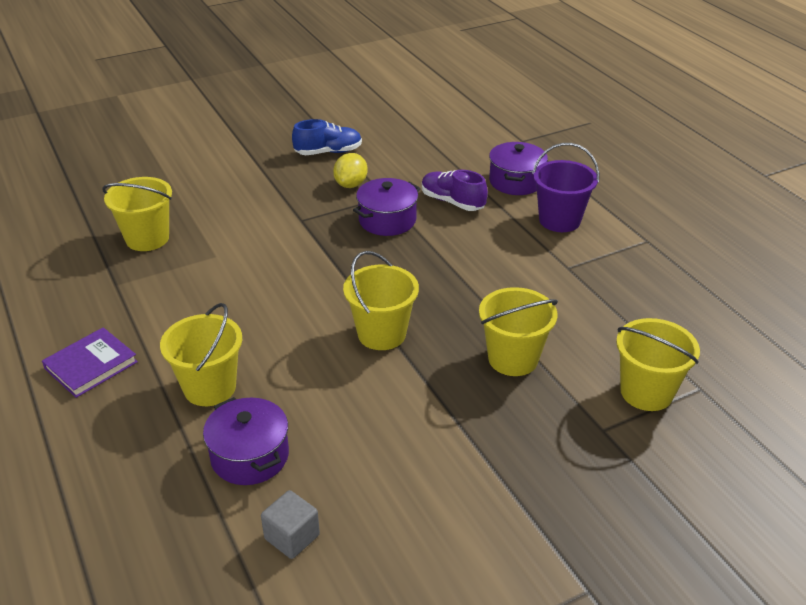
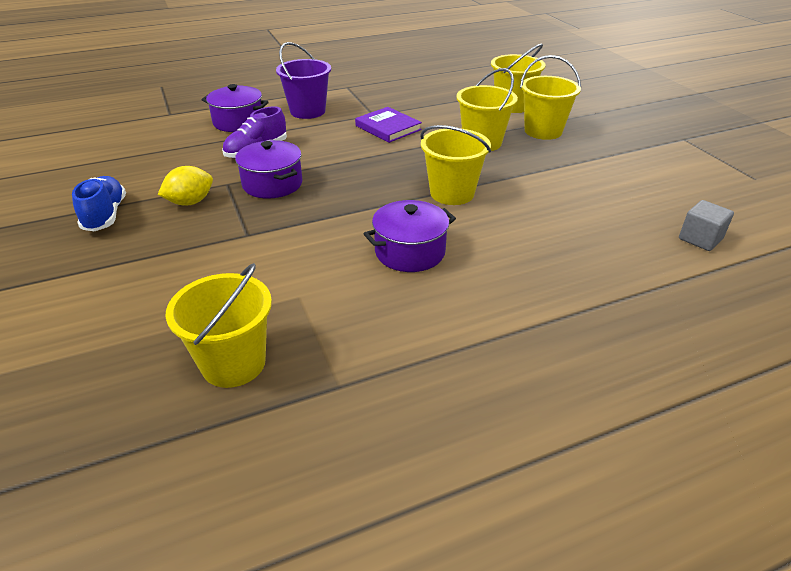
camera: 85 degrees left, 0 degrees up
(91, 365) = (510, 390): purple book -> purple book (388, 128)
(210, 387) = (536, 289): yellow bucket -> yellow bucket (543, 131)
(250, 456) = (622, 261): purple pot -> purple pot (410, 252)
(351, 184) = (190, 202): yellow lemon -> yellow lemon turned 60 degrees counterclockwise

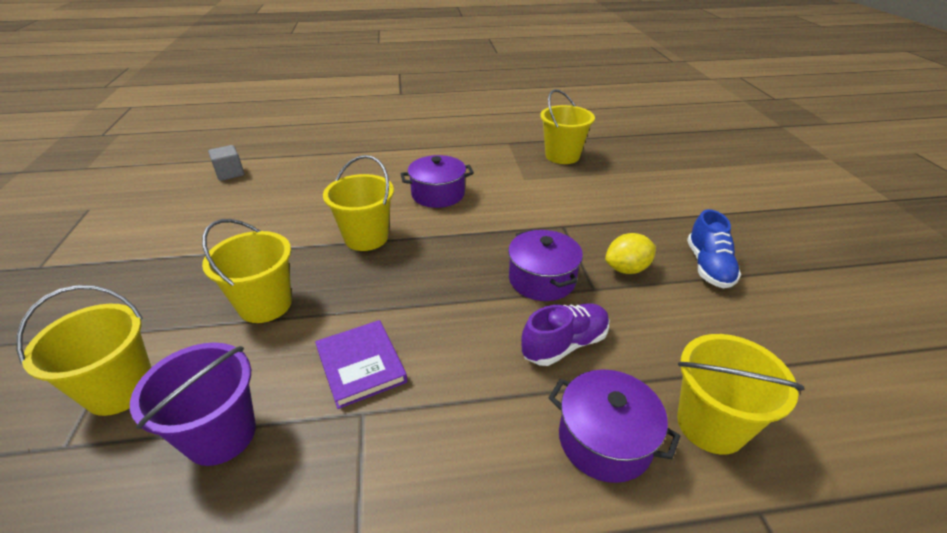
camera: 165 degrees left, 0 degrees up
(307, 111) = (474, 454): purple bucket -> purple bucket (221, 435)
(543, 131) = (166, 313): yellow bucket -> yellow bucket (710, 424)

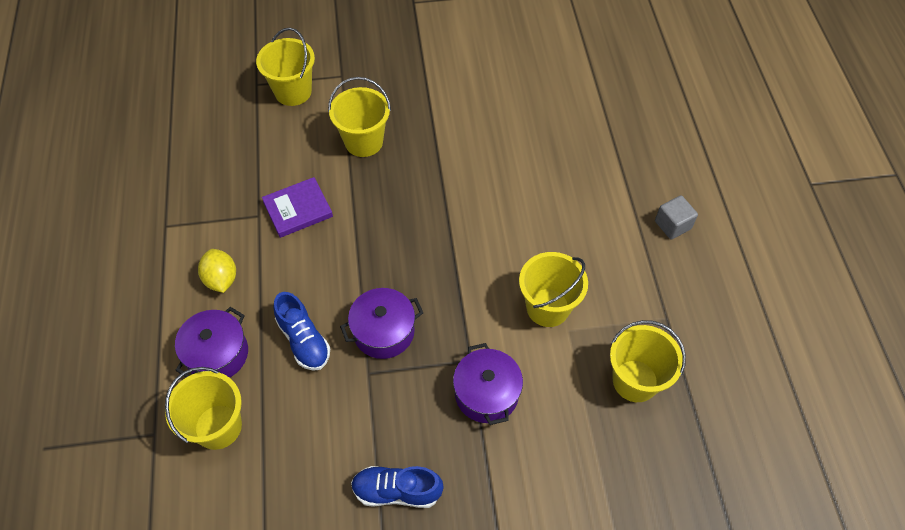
camera: 90 degrees right, 20 degrees up
(221, 435) = (253, 149): purple bucket -> none
(230, 173) = (558, 66): grey cube -> grey cube (672, 225)
(366, 237) = (449, 192): yellow bucket -> yellow bucket (548, 307)
(438, 194) = (529, 244): purple pot -> purple pot (486, 393)
(564, 344) = (304, 340): purple shoe -> blue shoe
(627, 269) = (396, 409): yellow lemon -> yellow lemon (221, 279)

